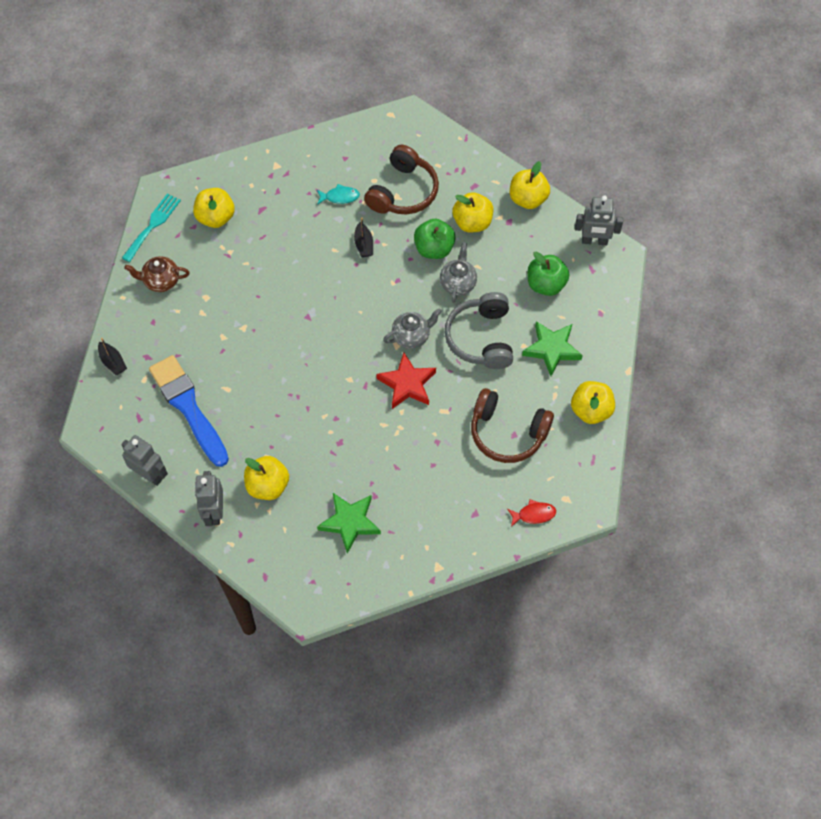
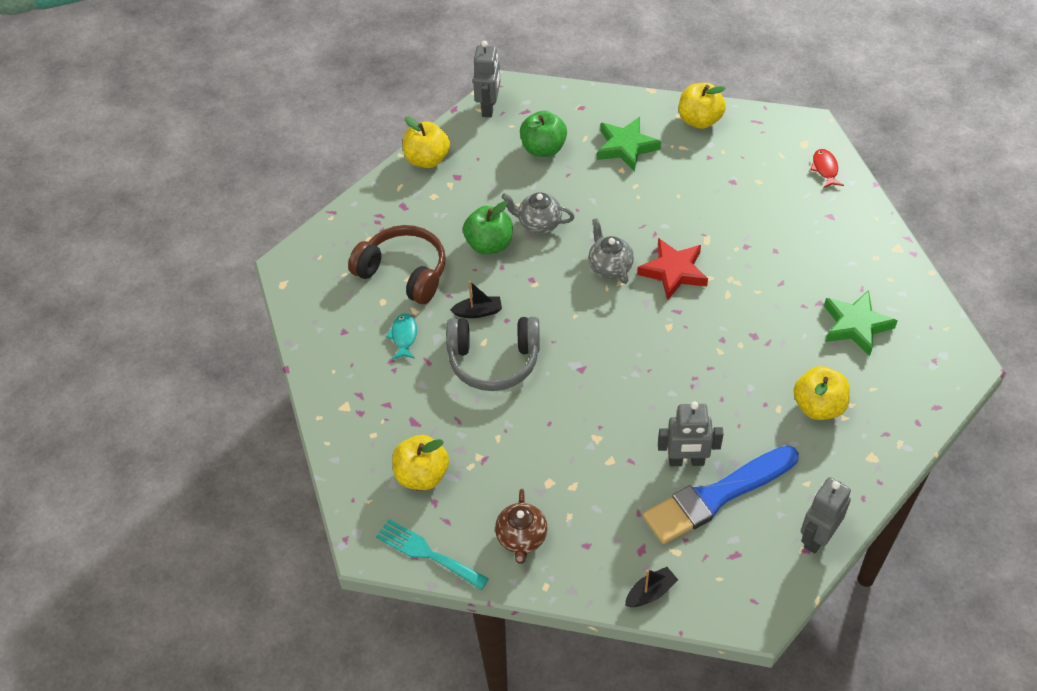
camera: 85 degrees left, 10 degrees down
(214, 512) = (860, 462): grey robot -> grey robot (686, 461)
(472, 222) = (455, 209): yellow apple -> none
(481, 338) = (612, 205): grey headphones -> grey headphones (494, 360)
(507, 433) = (730, 186): brown headphones -> none

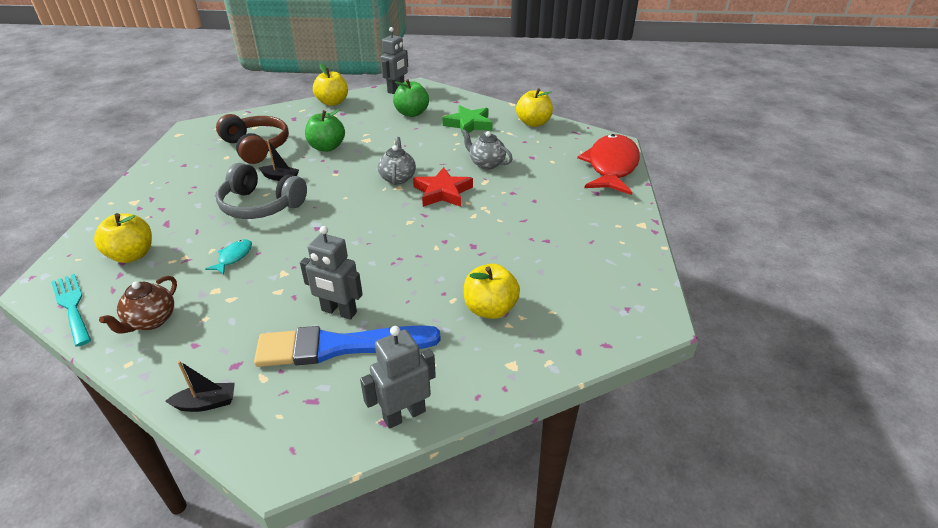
camera: 20 degrees right, 15 degrees down
(404, 336) = (217, 177): turquoise fish -> turquoise fish (233, 257)
(538, 223) = (371, 145): grey teapot -> grey teapot (486, 164)
(825, 169) = (611, 166): red fish -> red fish, size x2.47
(856, 325) = (568, 263): green star -> none

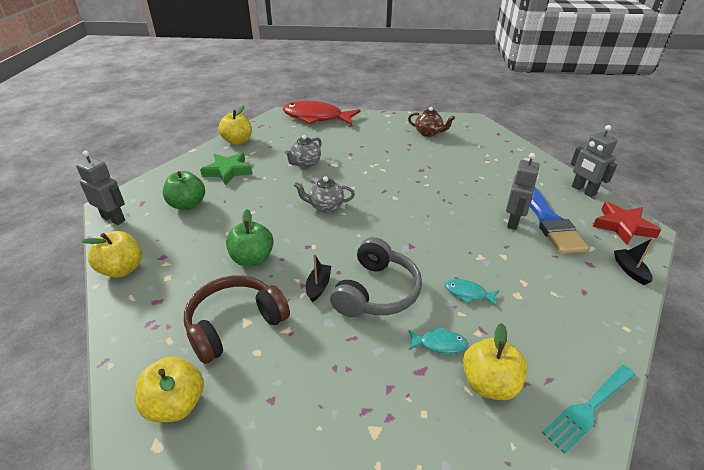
camera: 90 degrees left, 0 degrees up
(151, 321) = (574, 329): brown teapot -> brown teapot (429, 133)
(185, 234) = (439, 344): none -> turquoise fish
(442, 192) = (350, 183): red star -> red star (623, 226)
(490, 309) = (485, 164): yellow apple -> yellow apple (176, 404)

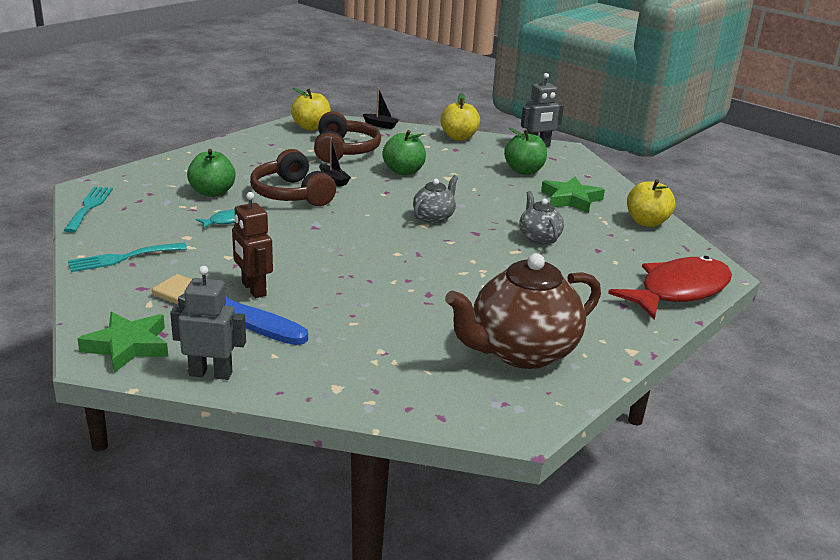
camera: 125 degrees right, 10 degrees down
(376, 292) = (291, 194): grey headphones -> brown headphones
(429, 133) = (521, 352): brown teapot -> brown teapot, size x2.02
(439, 344) = (212, 192): turquoise fish -> green apple
(489, 383) = (161, 191): yellow apple -> none
(513, 222) = (253, 289): grey robot -> brown robot
(589, 302) = (122, 258): none -> turquoise fork
(623, 226) = (128, 346): red star -> green star
(630, 270) = (97, 300): black boat -> black boat (380, 125)

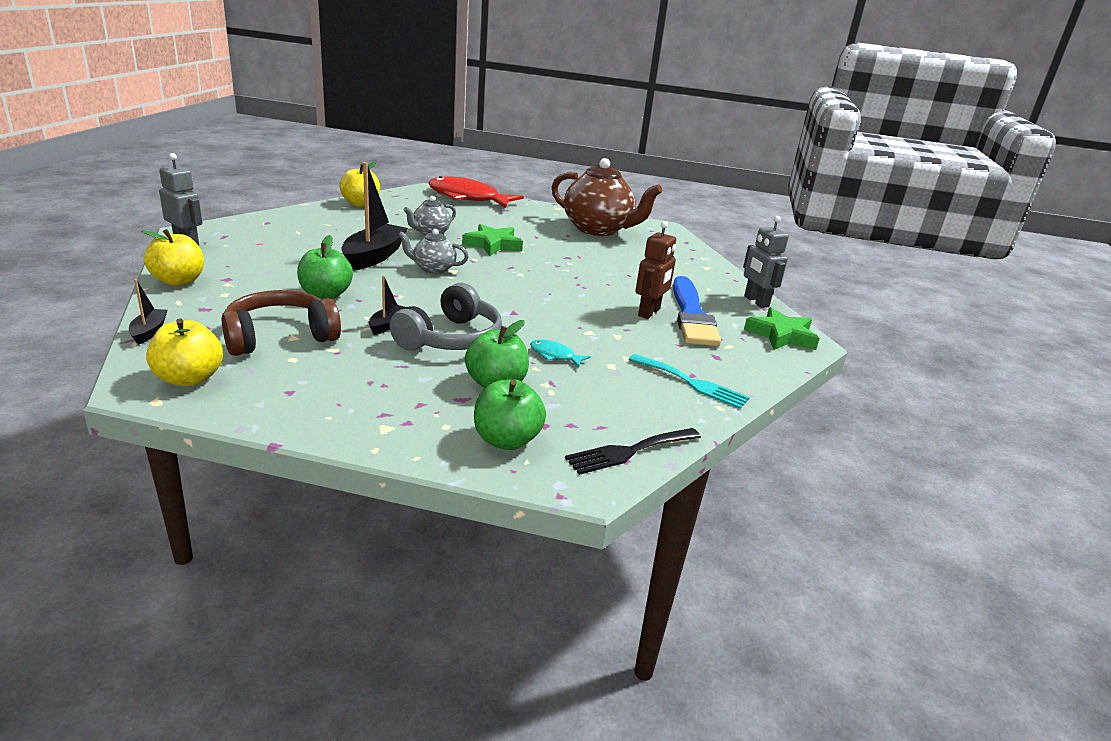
camera: 120 degrees left, 0 degrees up
(89, 207) = (629, 451): turquoise fork -> black fork
(291, 194) = (450, 338): brown headphones -> grey headphones
(478, 200) = (374, 256): none -> black boat
(524, 171) = (275, 245): green apple -> green apple (506, 440)
(571, 199) = (336, 226): green star -> green star (493, 245)

